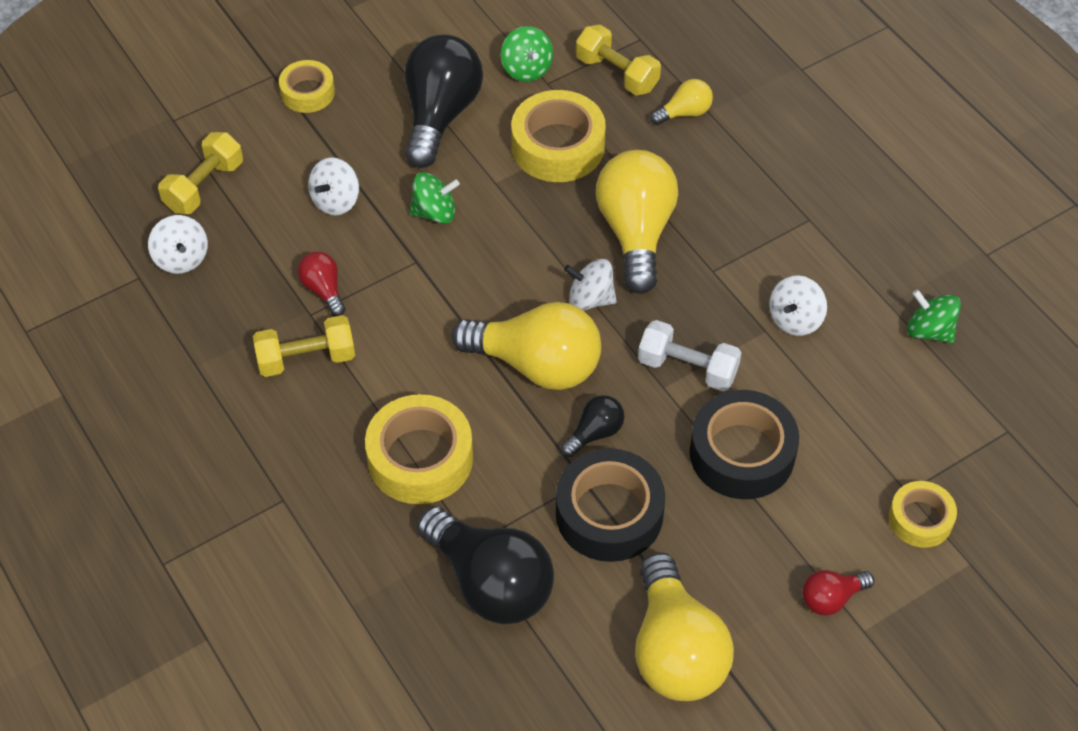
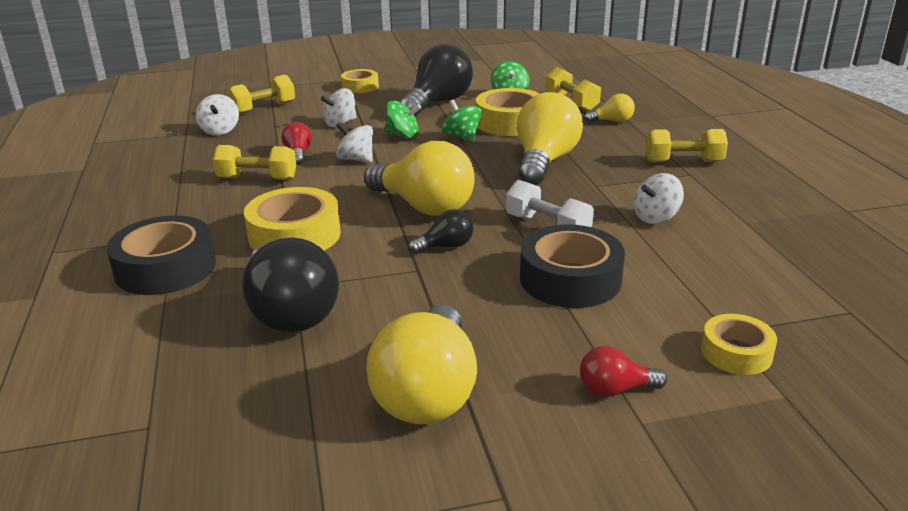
camera: 20 degrees right, 25 degrees down
(590, 299) = (489, 184): white spinning top -> white spinning top (356, 159)
(609, 514) = (426, 291): black tape -> black tape (165, 268)
(795, 193) = (683, 162): none -> yellow dumbbell
(929, 331) = (781, 241): green spinning top -> green spinning top (462, 137)

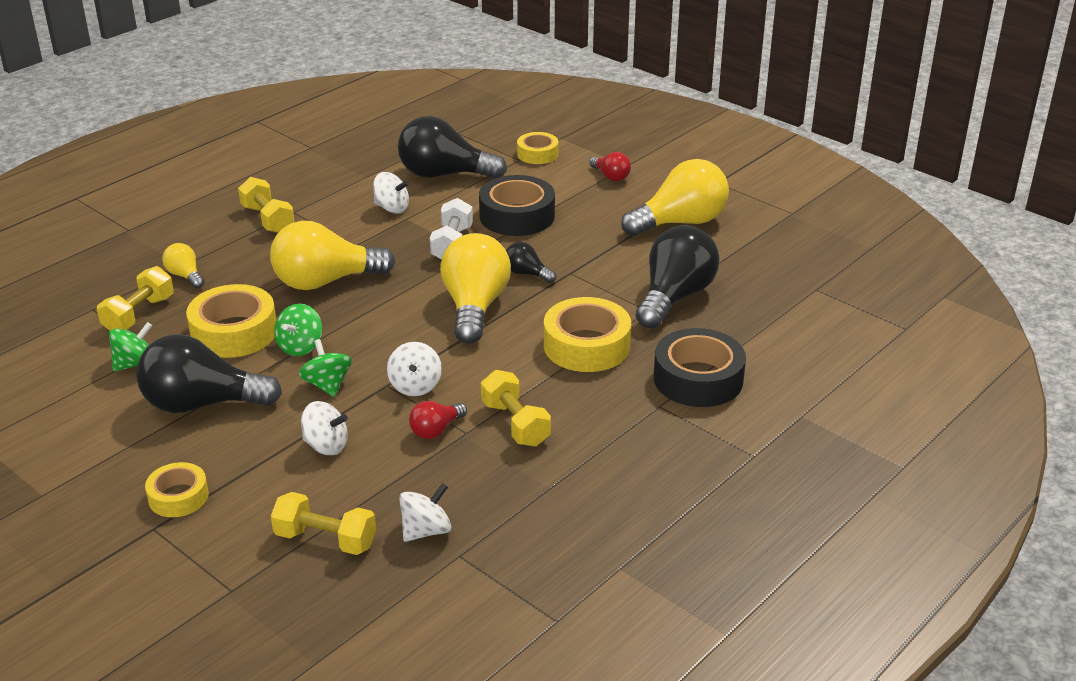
camera: 125 degrees left, 5 degrees up
(717, 266) = (444, 175): none -> black light bulb

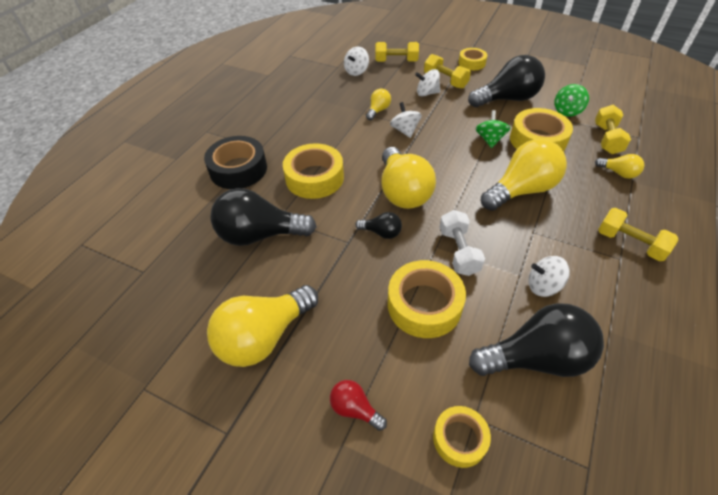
camera: 165 degrees right, 15 degrees up
(327, 385) = (453, 121): green spinning top -> none
(436, 430) = (378, 110): red light bulb -> yellow light bulb
(515, 423) = (338, 122): yellow dumbbell -> yellow dumbbell (445, 81)
(517, 216) = (424, 305): black tape -> yellow tape
(674, 297) = (260, 235): black light bulb -> black light bulb turned 75 degrees clockwise

